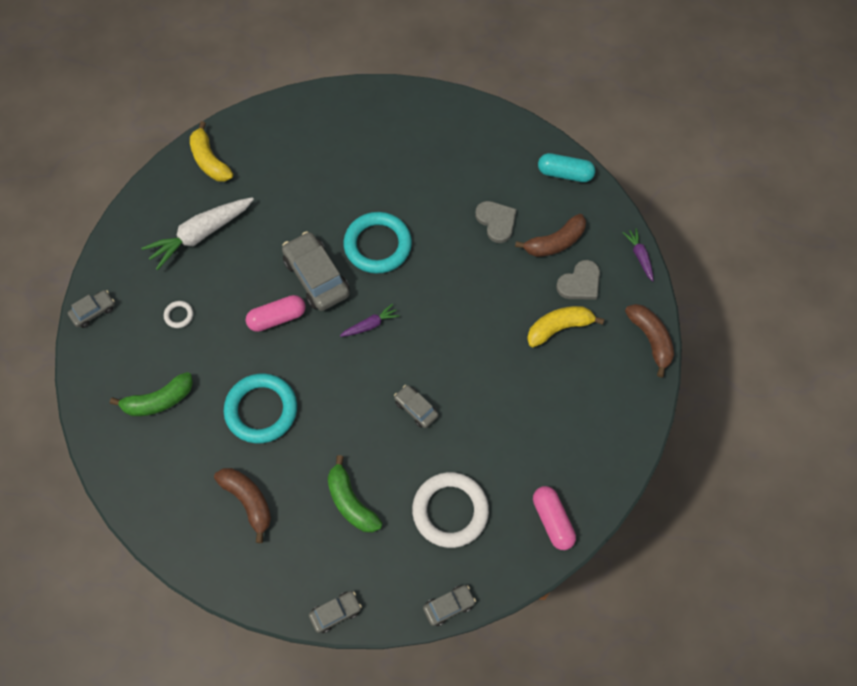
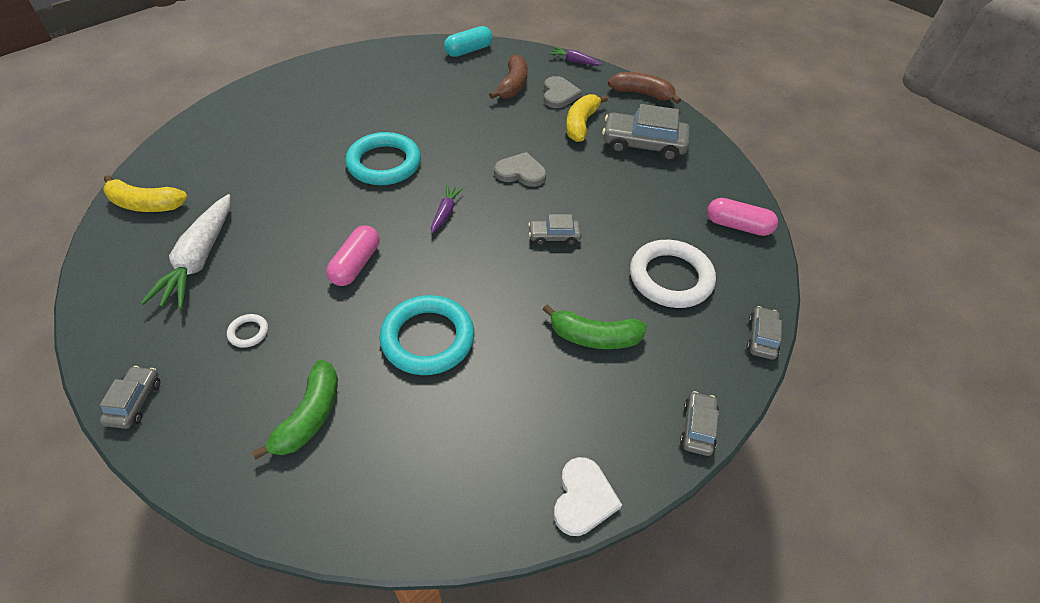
camera: 50 degrees left, 15 degrees down
(232, 582) = (583, 498): none -> white heart
(248, 501) = (508, 417): brown banana -> none
(316, 277) = (357, 215): grey car -> grey car (643, 145)
(496, 221) = (457, 98): grey heart -> grey heart (520, 172)

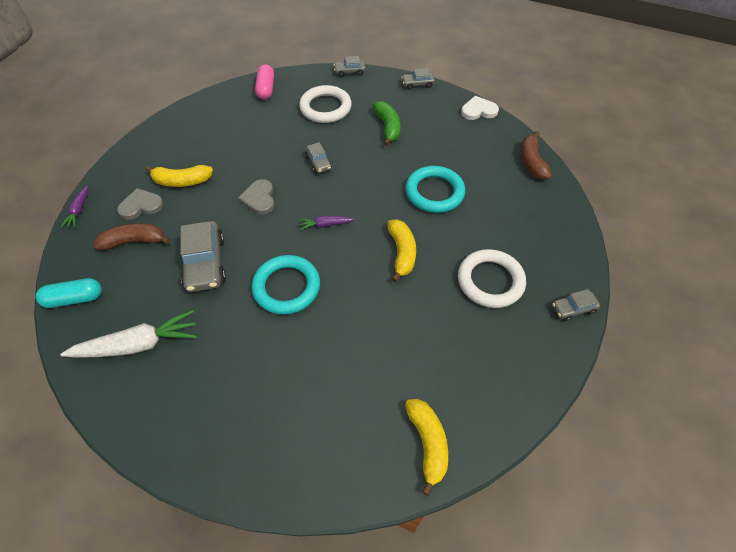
camera: 110 degrees left, 5 degrees up
(199, 259) = (456, 353): white carrot -> white carrot (138, 344)
(248, 332) = (490, 281): white ring -> white ring, size x2.37
(309, 416) = (516, 221): green banana -> none
(356, 264) = (401, 253): pink capsule -> yellow banana
(468, 50) = (74, 299): turquoise capsule -> turquoise capsule turned 45 degrees counterclockwise
(642, 94) = (124, 156): brown banana -> brown banana (531, 162)
(643, 145) = (197, 142): grey car -> grey car (205, 263)

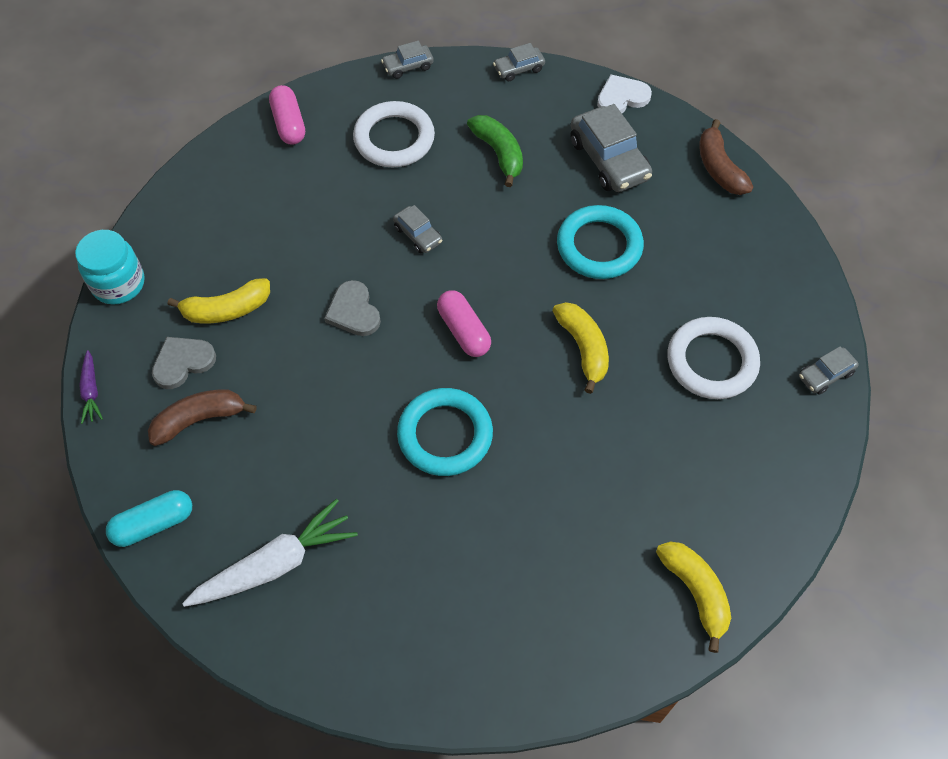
camera: 15 degrees left, 5 degrees up
(126, 154) = (118, 284): none -> turquoise jar
(205, 263) = (317, 428): grey car -> grey car (609, 160)
(325, 225) = (464, 331): purple carrot -> pink capsule

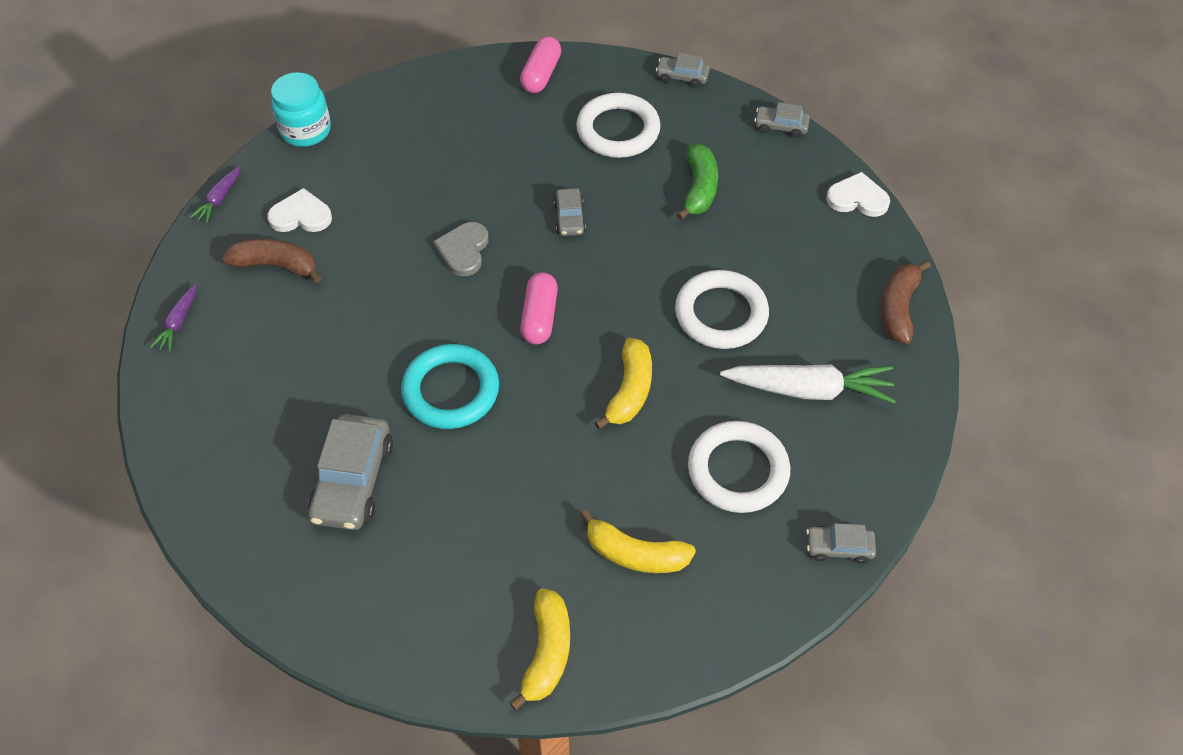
camera: 35 degrees right, 5 degrees down
(153, 524) = (178, 322): turquoise capsule -> purple carrot
(183, 362) = (301, 215): grey heart -> white heart
(226, 309) = (367, 194): yellow banana -> yellow banana (635, 554)
(275, 564) = (236, 407): white carrot -> white carrot (809, 390)
(599, 246) = (721, 314): turquoise ring -> white ring
(609, 160) = (796, 245): grey car -> grey car (353, 481)

